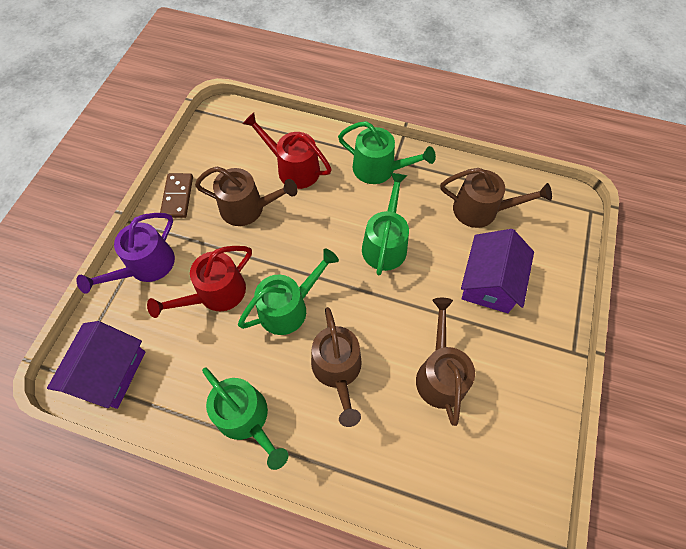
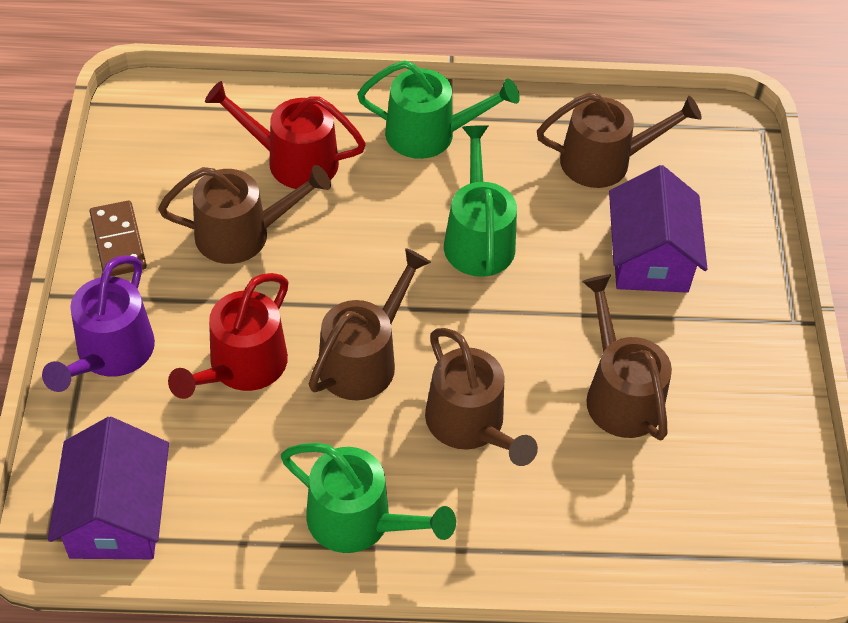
camera: 20 degrees left, 10 degrees down
(288, 308) = (364, 359): green watering can -> brown watering can

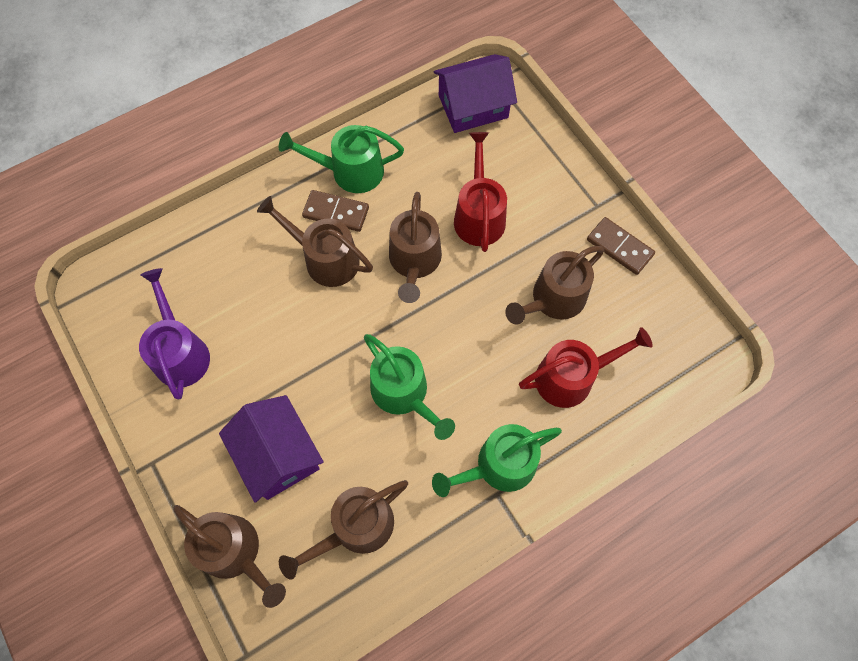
camera: 150 degrees right, 15 degrees up
(110, 354) = (555, 179): purple watering can -> purple watering can (180, 352)
(117, 514) = (473, 106): purple house -> purple house turned 75 degrees counterclockwise
(417, 476) = (336, 212): none -> brown domino
(620, 394) = (246, 332): brown watering can -> brown watering can (235, 552)

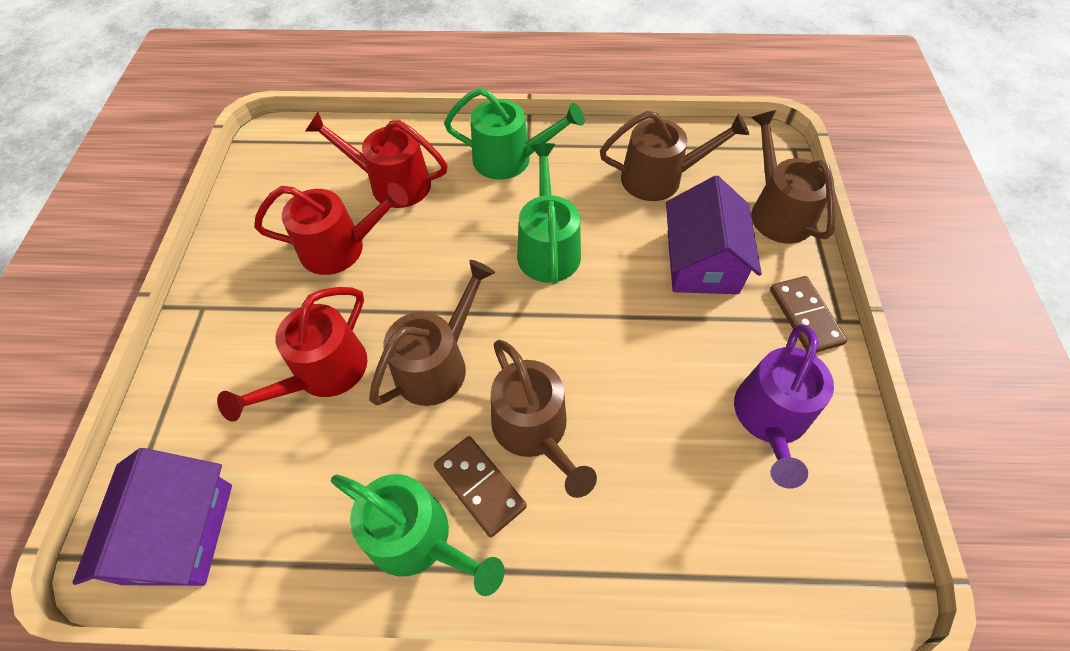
camera: 145 degrees left, 10 degrees down
(473, 106) = (179, 533): purple house -> purple house turned 75 degrees clockwise
(553, 299) = (341, 248): brown watering can -> red watering can
(619, 247) = (232, 256): brown domino -> brown domino (805, 316)

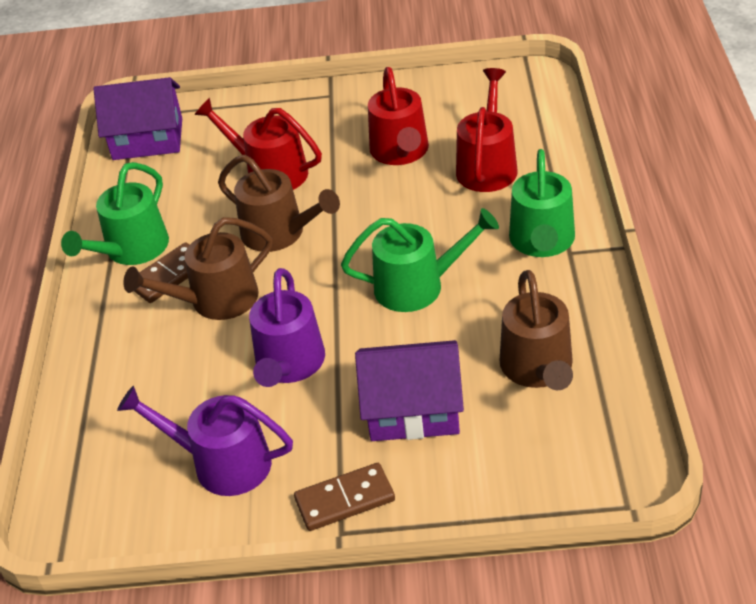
camera: 90 degrees right, 15 degrees down
(640, 357) = (289, 365): none -> purple watering can
(777, 212) = (502, 482): brown watering can -> none

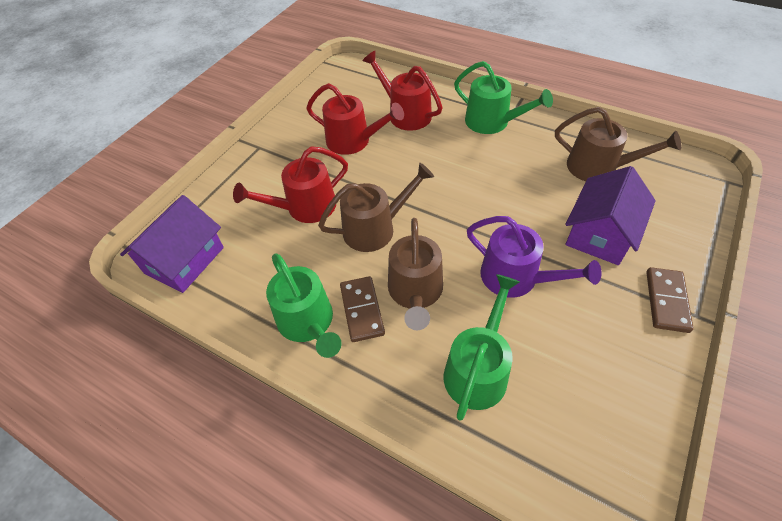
camera: 60 degrees left, 10 degrees up
(222, 463) = (595, 357): purple watering can -> none
(418, 286) = (488, 185): green watering can -> green watering can (478, 369)

